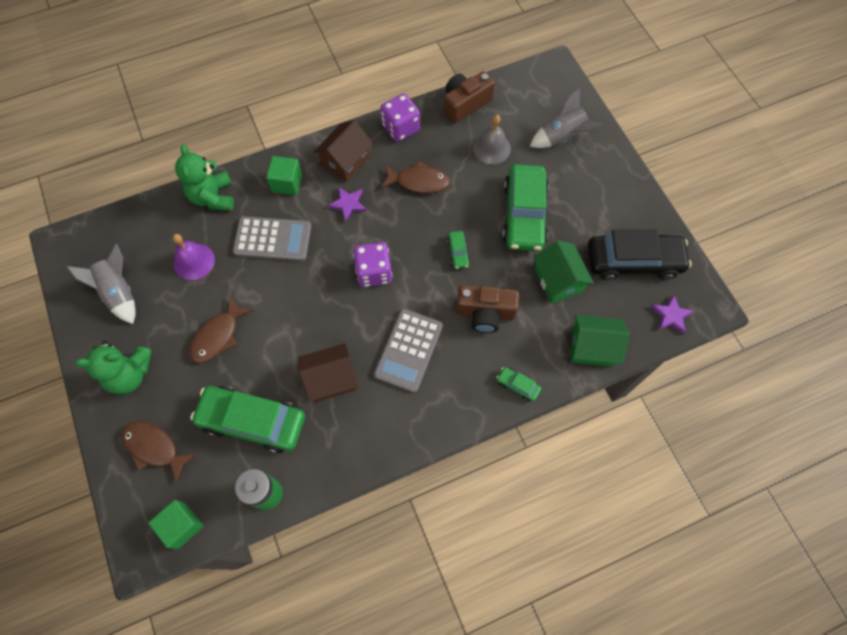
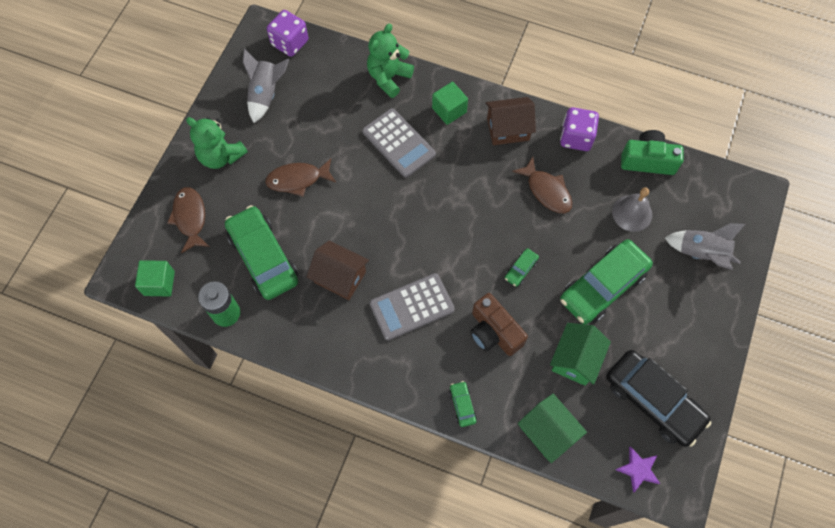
camera: 45 degrees right, 0 degrees up
(194, 261) = (332, 113): purple bell -> none
(348, 204) = (477, 163): purple star -> none
(374, 272) = (444, 229): purple dice -> purple dice (290, 43)
(465, 104) = (647, 160): brown camera -> green camera

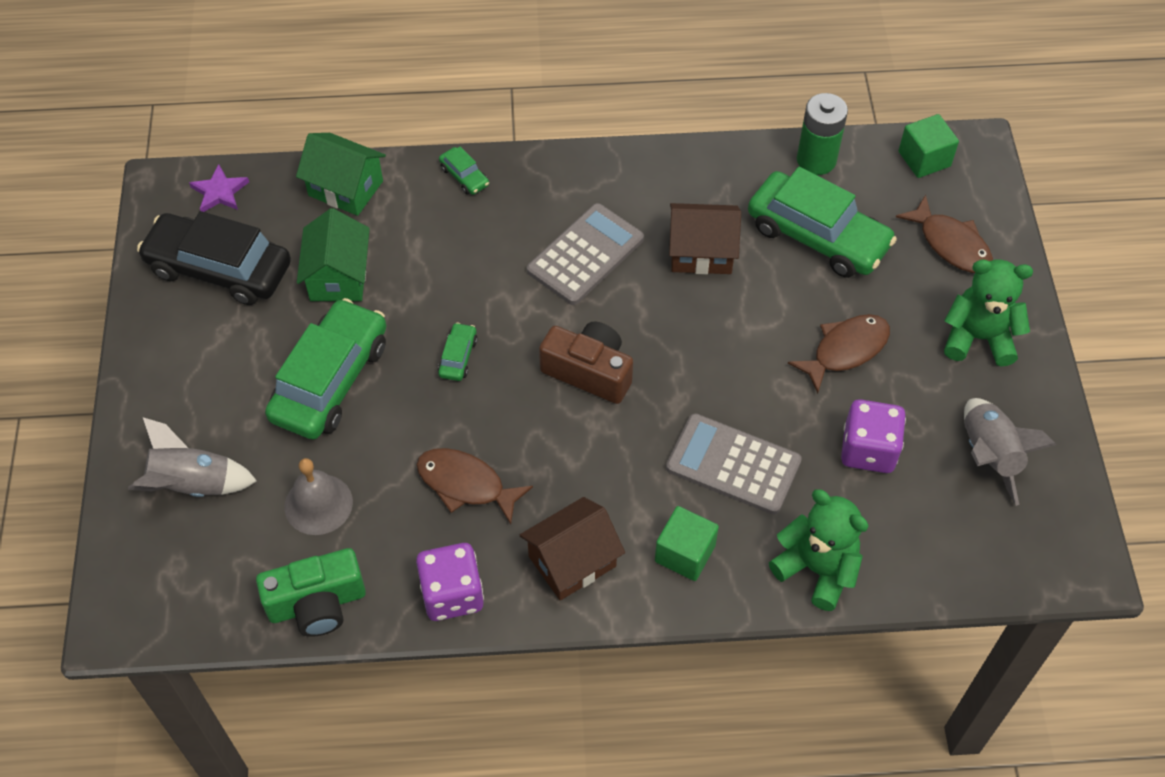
camera: 155 degrees right, 10 degrees down
(290, 43) = (1020, 561): purple dice -> purple dice (868, 450)
(388, 77) = (817, 569): green teddy bear -> green teddy bear turned 60 degrees counterclockwise
(494, 332) = (461, 267): brown camera -> brown camera (589, 372)

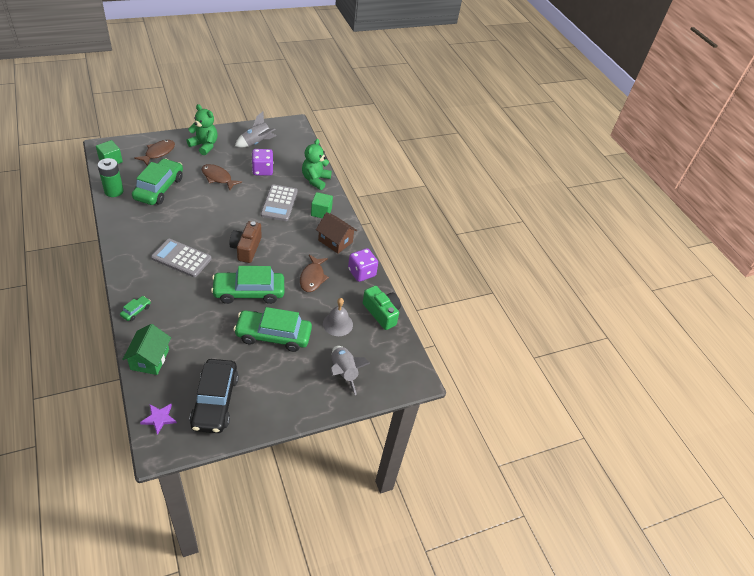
camera: 115 degrees left, 10 degrees down
(338, 277) = (211, 347): green house -> none
(458, 357) = (249, 292): green car -> green car, size x2.37
(701, 252) = (174, 221): brown house -> none
(978, 338) = (204, 146): green teddy bear -> green teddy bear turned 135 degrees clockwise

